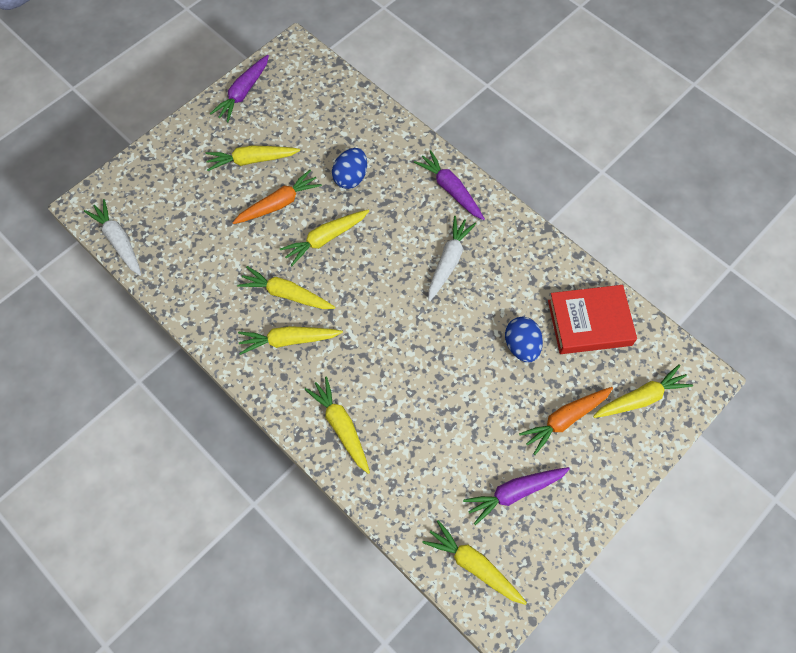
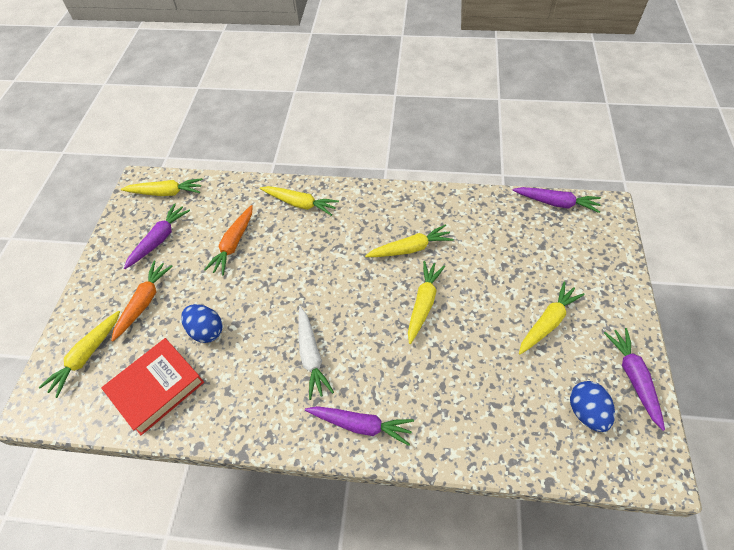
camera: 145 degrees right, 10 degrees down
(119, 241) = (556, 203): white carrot -> purple carrot
(278, 204) = (486, 304): orange carrot -> orange carrot (234, 244)
(289, 340) = (379, 224): yellow carrot -> none
(351, 177) = (456, 369): blue egg -> blue egg (586, 412)

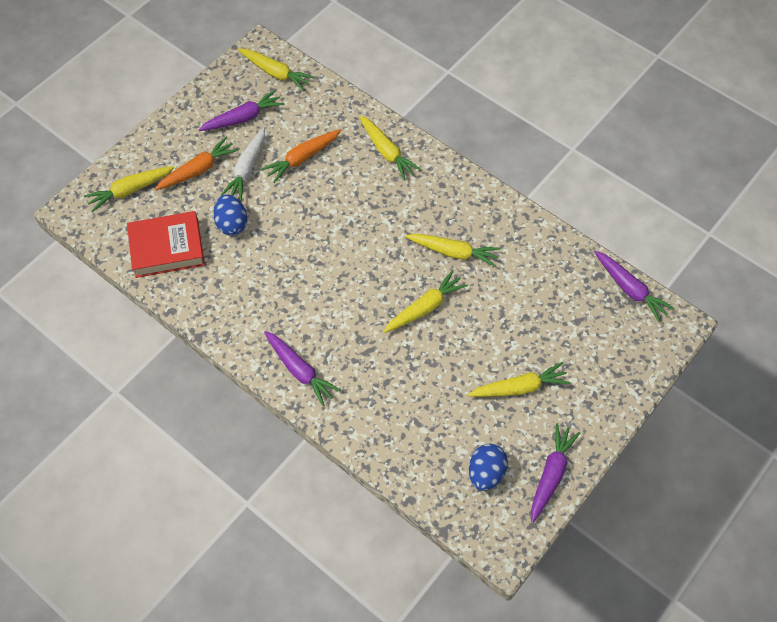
camera: 30 degrees right, 5 degrees up
(311, 356) = (300, 294): white carrot -> white carrot (247, 169)

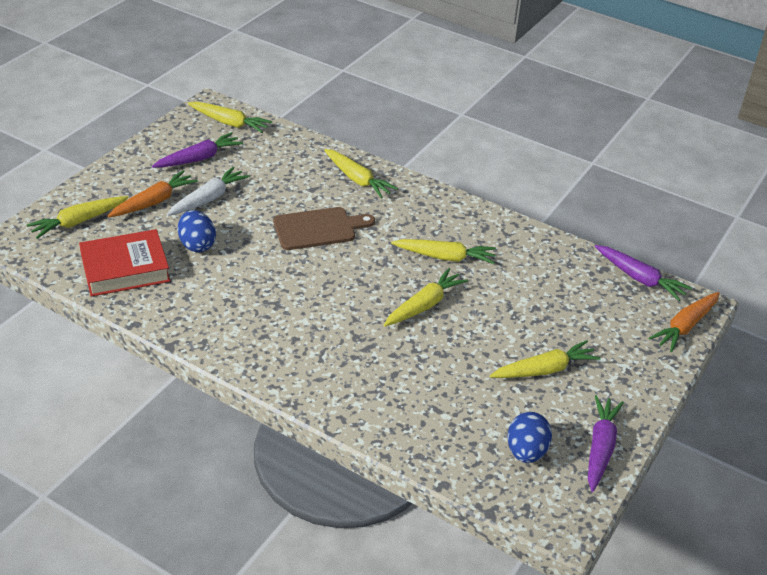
camera: 10 degrees left, 20 degrees down
(247, 169) = (208, 199): white carrot -> white carrot turned 150 degrees counterclockwise
(300, 370) = (292, 369): purple carrot -> none
(302, 158) = (268, 188): orange carrot -> orange carrot (685, 326)
(342, 211) = (318, 228): none -> brown cutting board

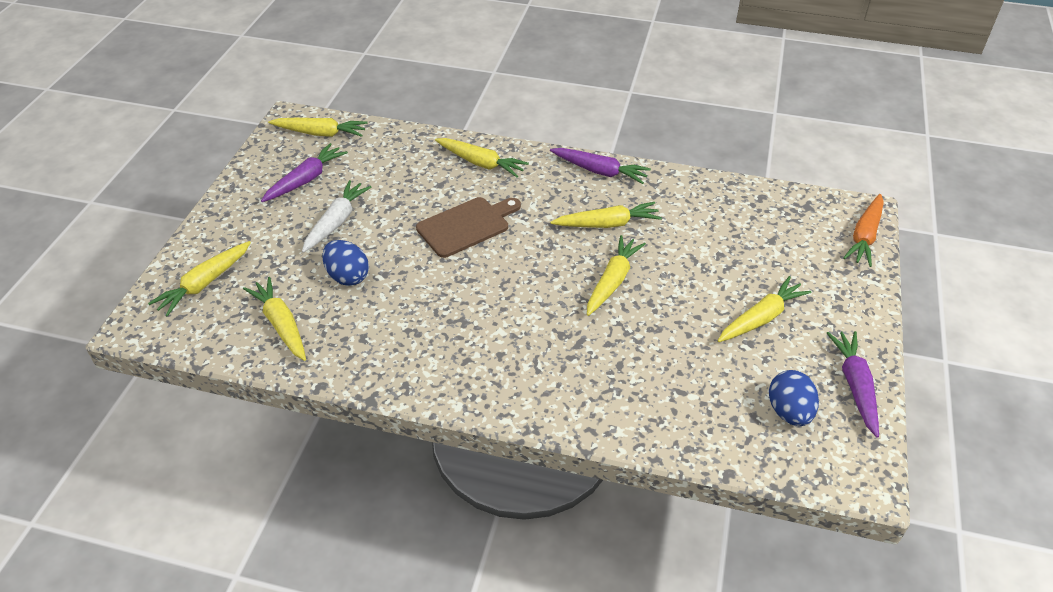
camera: 15 degrees left, 5 degrees up
(125, 269) = (281, 324): red book -> yellow carrot
(154, 202) = (278, 240): orange carrot -> none
(639, 278) = (798, 198): purple carrot -> purple carrot (599, 171)

